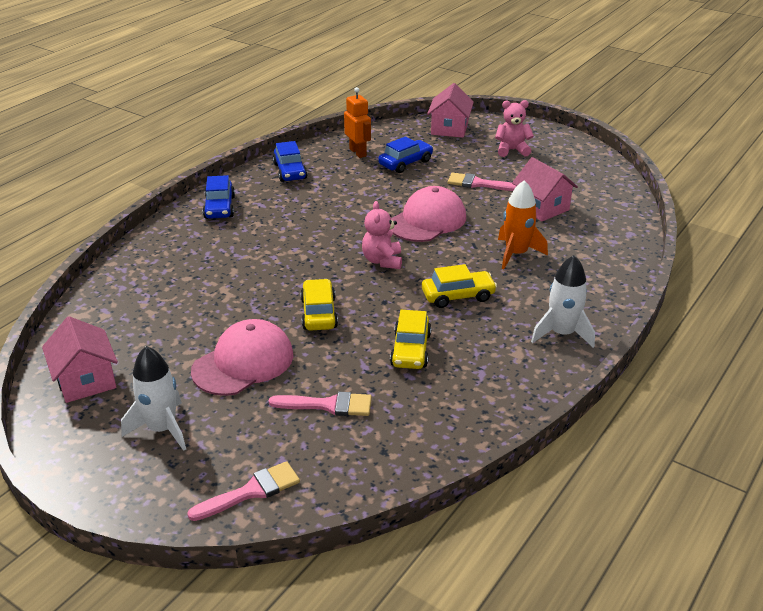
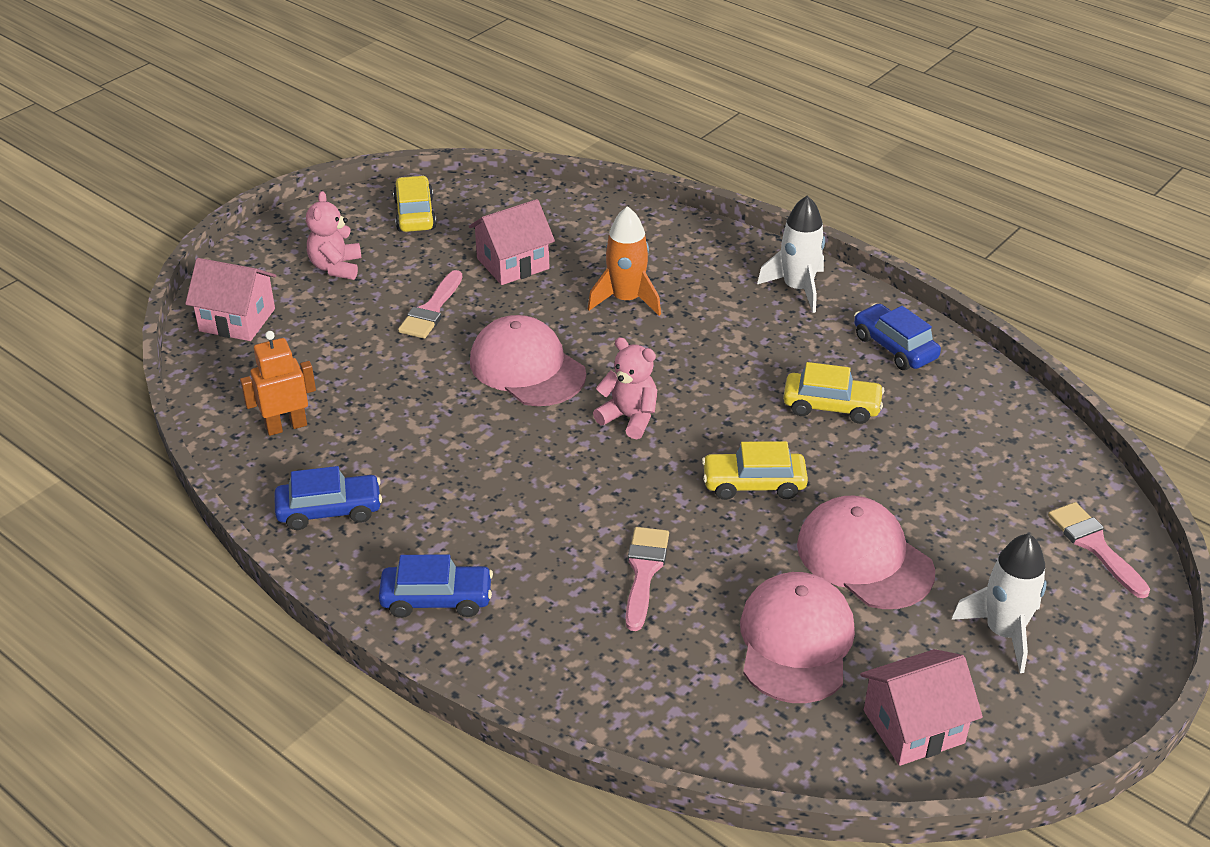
camera: 85 degrees left, 5 degrees up
(168, 331) = (795, 641): none -> pink cap
(328, 405) = (941, 480): pink brush -> pink brush (644, 572)
(382, 261) = (629, 418): pink teddy bear -> pink teddy bear turned 150 degrees counterclockwise
(405, 163) = (342, 376): blue car -> blue car (894, 347)
(458, 296) = (719, 358): yellow car -> yellow car (415, 214)

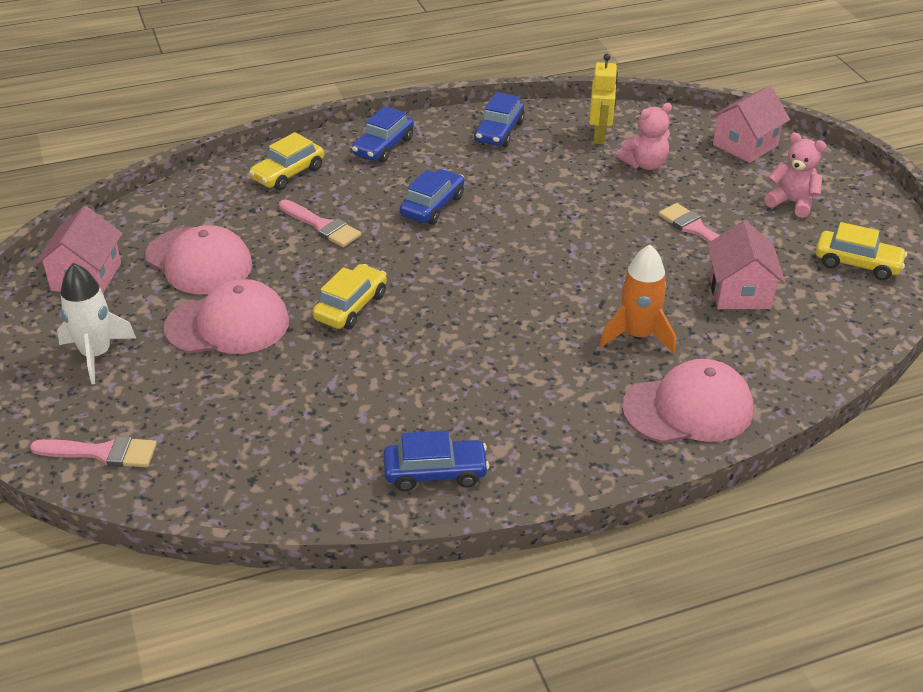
camera: 120 degrees right, 0 degrees up
(286, 426) = (599, 136): orange robot -> yellow robot
(527, 368) = (582, 251): pink cap -> pink cap (688, 408)
(533, 501) = (432, 206): none -> blue car
(629, 418) = (479, 277): pink teddy bear -> pink teddy bear (645, 164)
(797, 288) = (576, 452): white rocket -> none
(831, 406) = (394, 389): yellow car -> yellow car (288, 173)

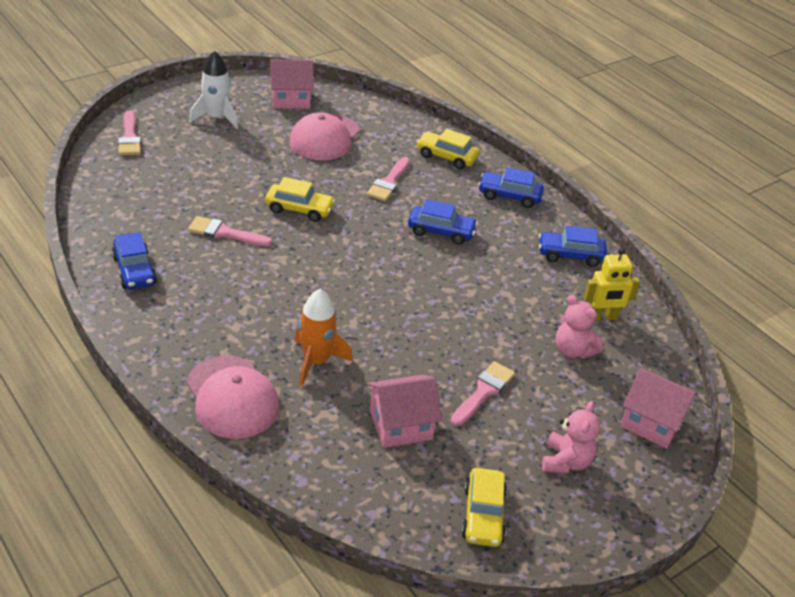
camera: 70 degrees right, 0 degrees up
(228, 324) = (261, 161): pink cap -> none
(379, 378) = (225, 233): none -> pink brush

